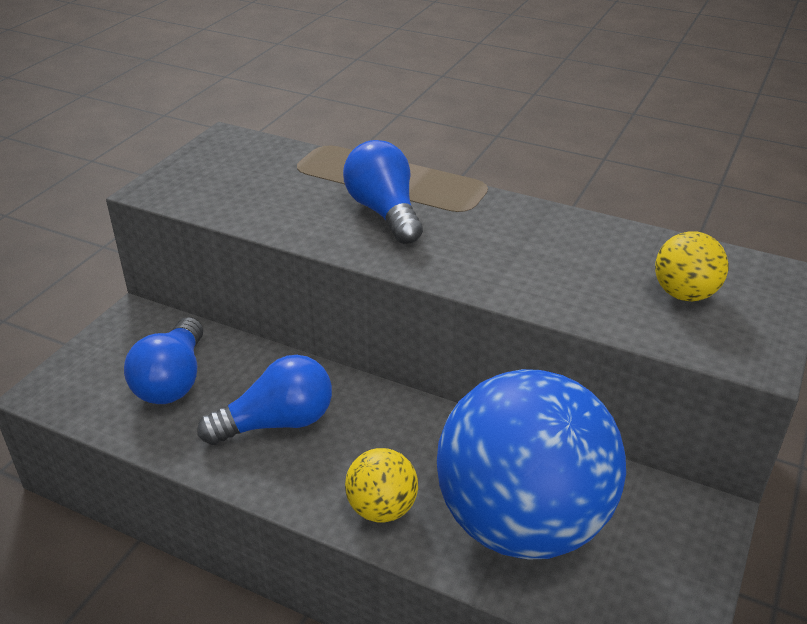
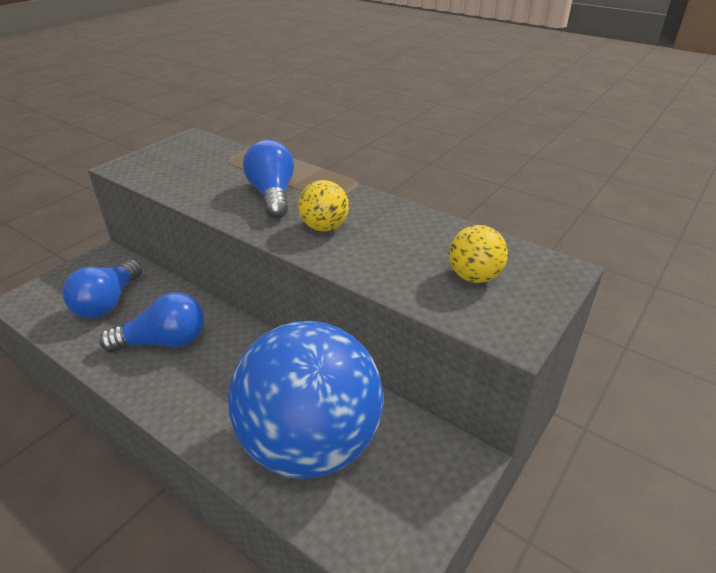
camera: 10 degrees right, 0 degrees up
(382, 508) = (209, 417): yellow ball -> yellow ball (324, 227)

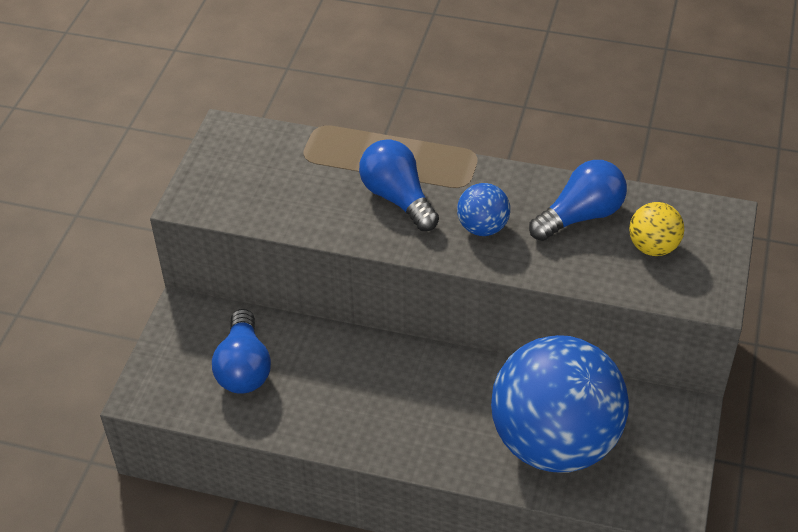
camera: 20 degrees left, 10 degrees up
(164, 342) = (344, 392): blue light bulb -> blue light bulb (580, 216)
(324, 227) = (482, 228): yellow ball -> blue ball

